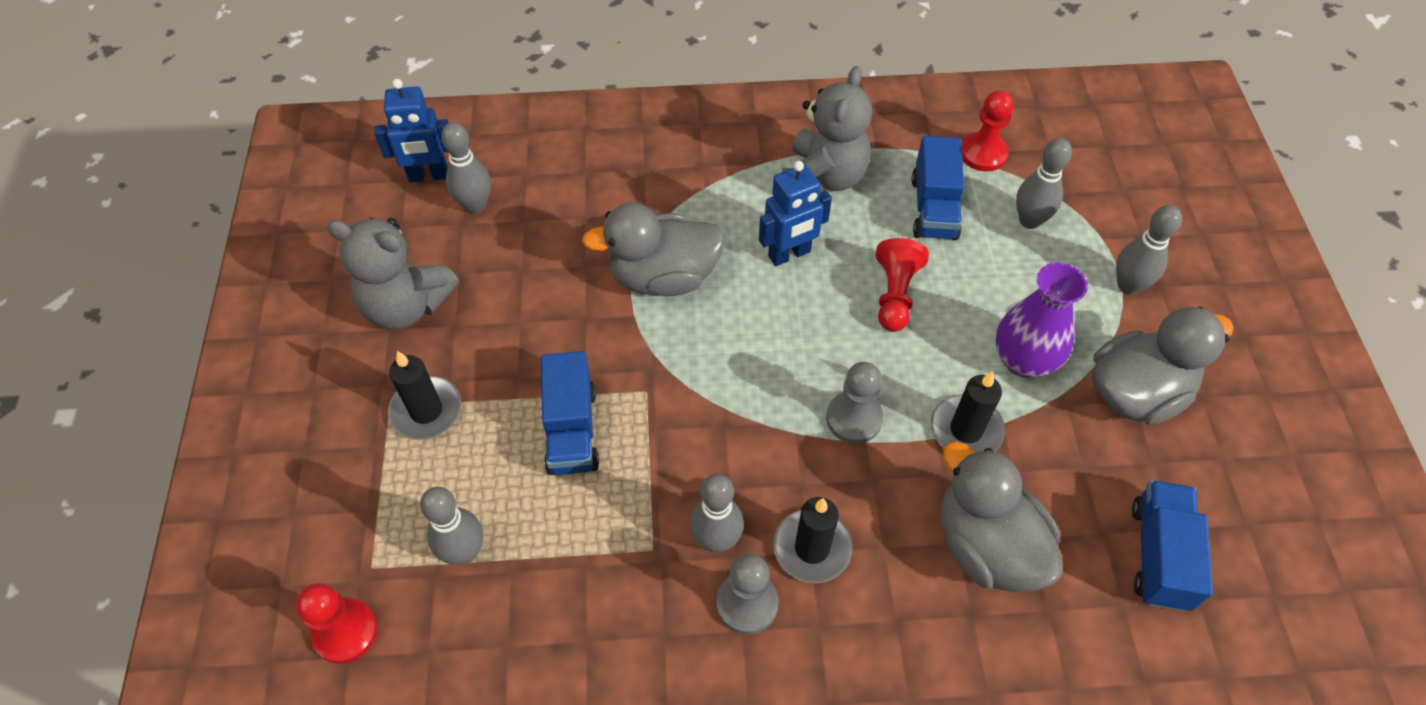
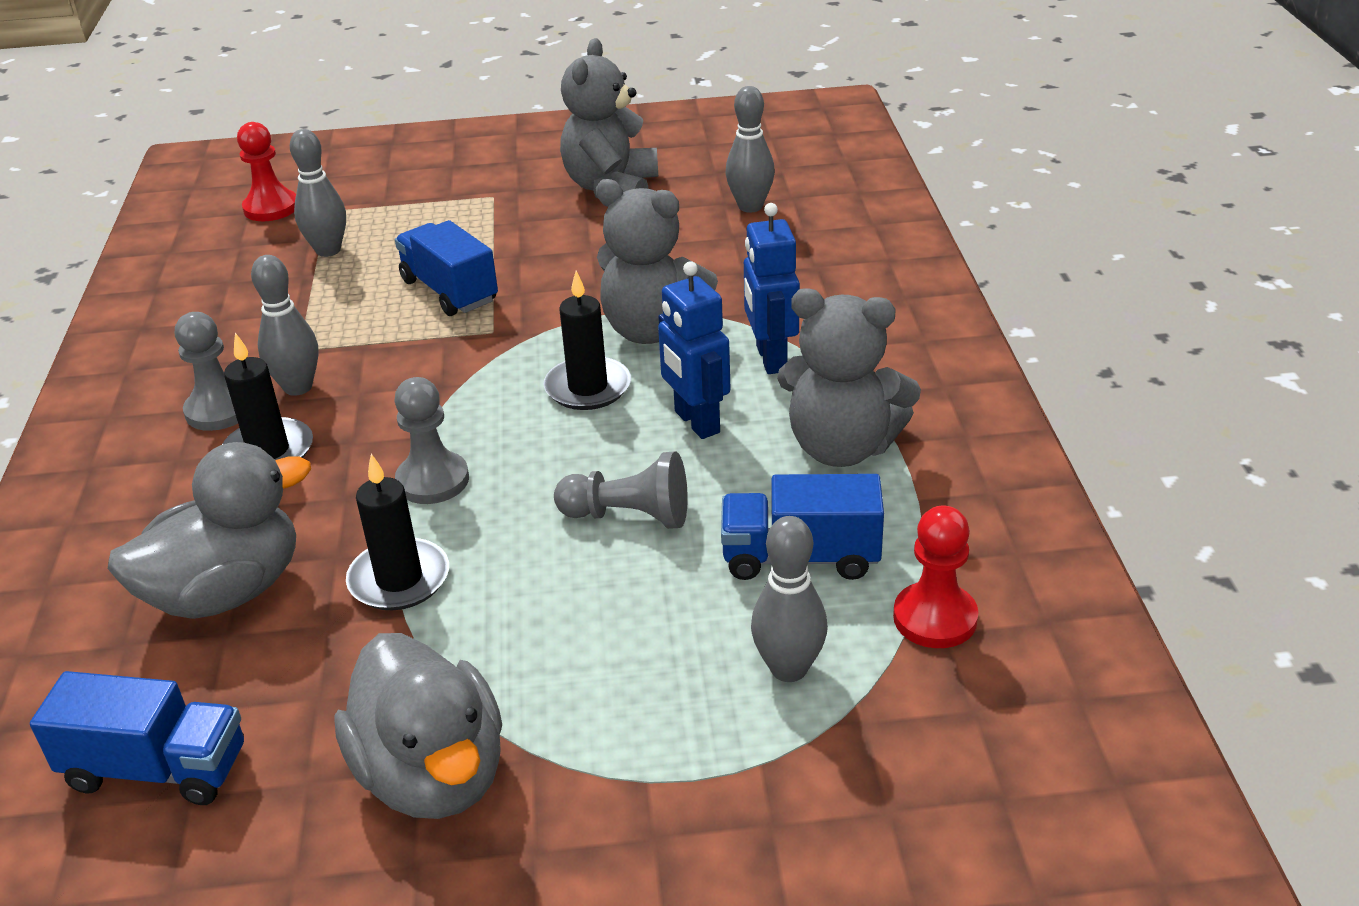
camera: 90 degrees right, 20 degrees down
(426, 411) = (485, 214): black candle -> black candle (588, 387)
(429, 176) = (789, 177): blue robot -> blue robot (770, 359)
(571, 430) = (450, 291): blue truck -> blue truck turned 60 degrees clockwise
(663, 277) = (654, 330): grey duck -> grey teddy bear
(895, 295) = (629, 516): red pawn -> grey pawn
(1023, 360) = (507, 644): purple vase -> none
(1128, 285) = (653, 790): grey bowling pin -> none

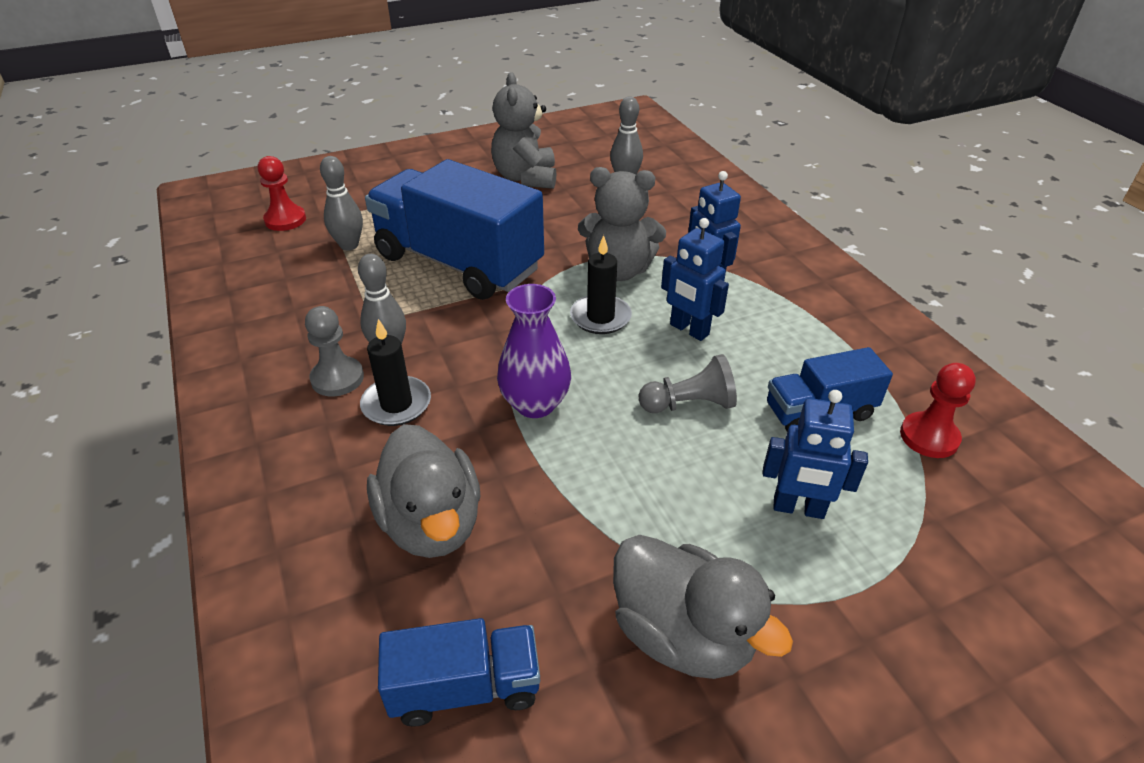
camera: 20 degrees left, 5 degrees up
(226, 592) = (431, 523): grey duck -> grey duck turned 120 degrees clockwise
(399, 579) = (559, 484): black candle -> none
(432, 480) = (535, 404): grey pawn -> purple vase
(450, 291) = (458, 263): blue truck -> blue truck, size x1.98
(681, 668) = (798, 508): none -> blue robot
(788, 668) = (866, 492): grey bowling pin -> none
(842, 447) = (792, 331): grey teddy bear -> none

